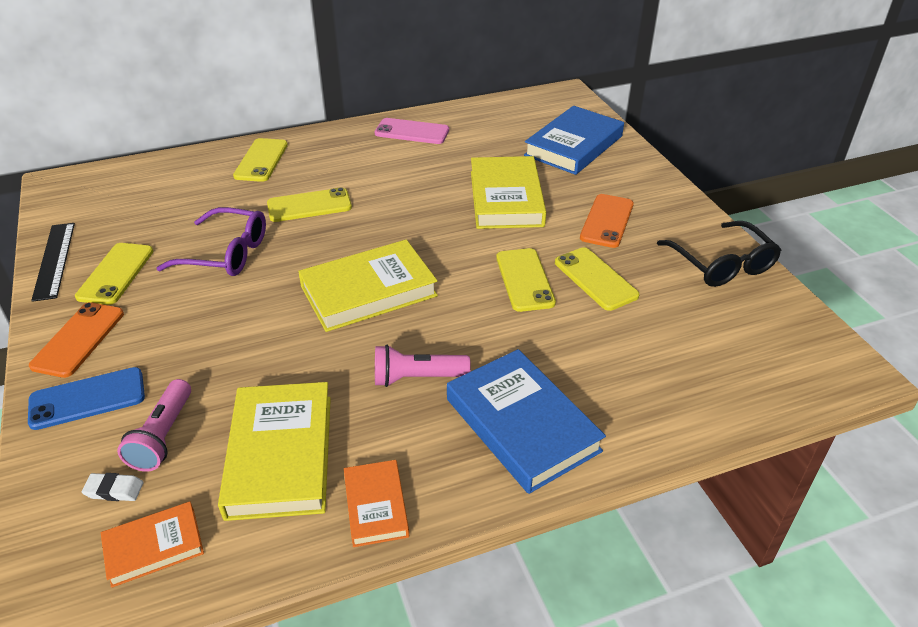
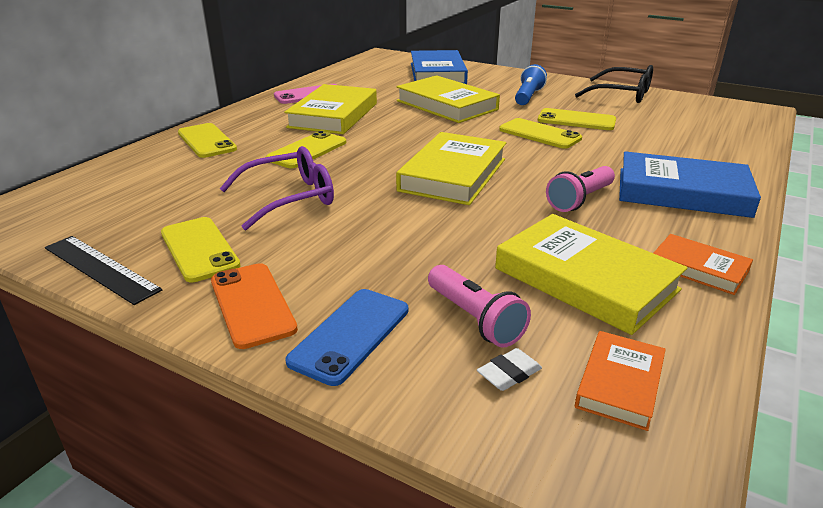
camera: 40 degrees left, 10 degrees down
(390, 169) = (333, 115): none -> yellow book
(607, 221) = (528, 97): orange phone -> blue flashlight

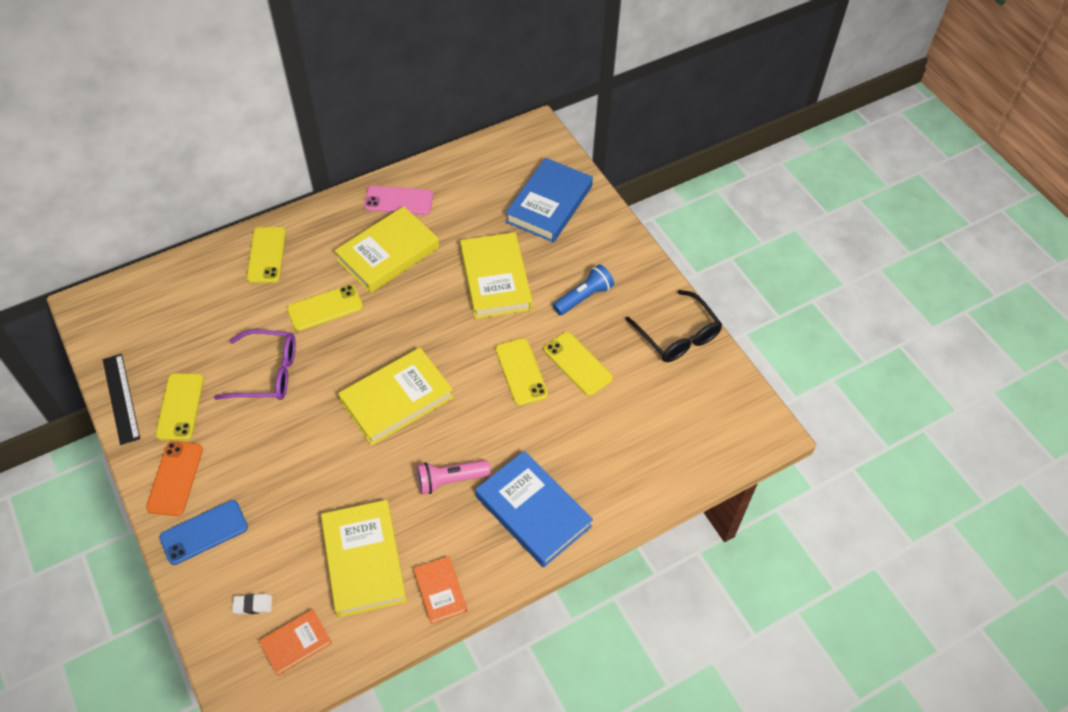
camera: 30 degrees right, 25 degrees up
(475, 319) = (273, 557): pink flashlight -> none

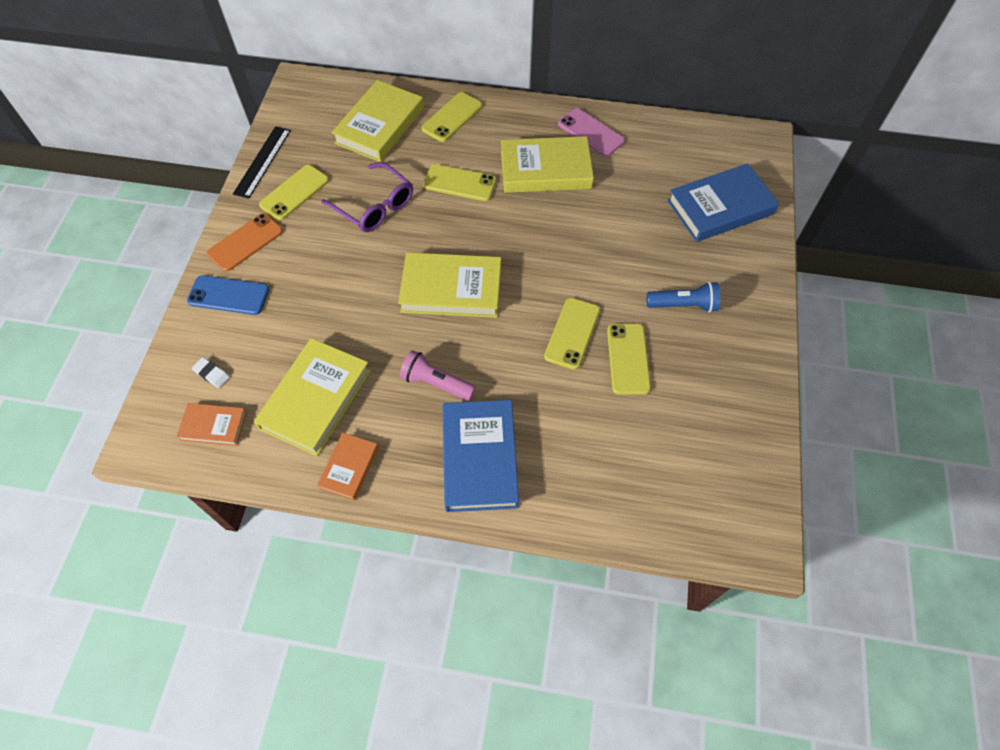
camera: 40 degrees right, 5 degrees up
(495, 279) = (617, 242): yellow book -> yellow book (379, 125)
(677, 335) = (745, 394): black glasses -> none

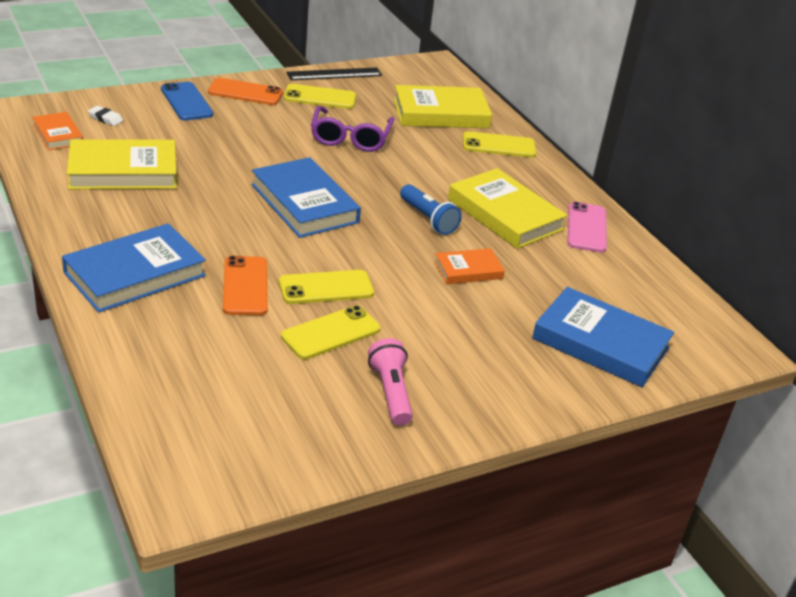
camera: 50 degrees right, 25 degrees down
(212, 374) = (105, 118): white eraser -> white eraser turned 60 degrees counterclockwise
(349, 467) = (69, 208): orange book -> orange book (468, 270)
(436, 383) = (194, 226): pink flashlight -> pink flashlight (391, 392)
(451, 289) = (304, 203): yellow book -> blue book
(460, 183) = (428, 172): yellow phone -> none
(540, 386) = (245, 286): none -> orange phone
(683, 305) = (438, 352): blue flashlight -> blue flashlight (428, 219)

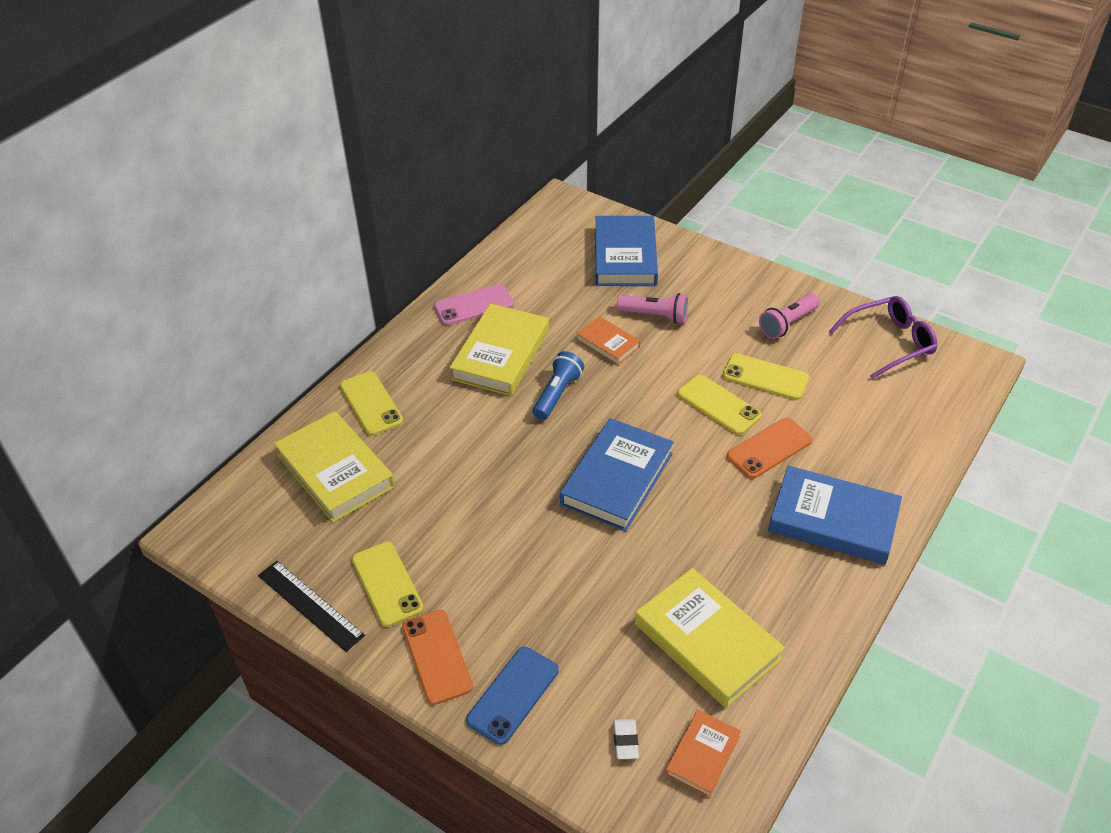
camera: 115 degrees left, 10 degrees up
(350, 137) = (459, 511): purple glasses -> purple glasses (889, 343)
(484, 314) = (655, 316): none -> pink flashlight

